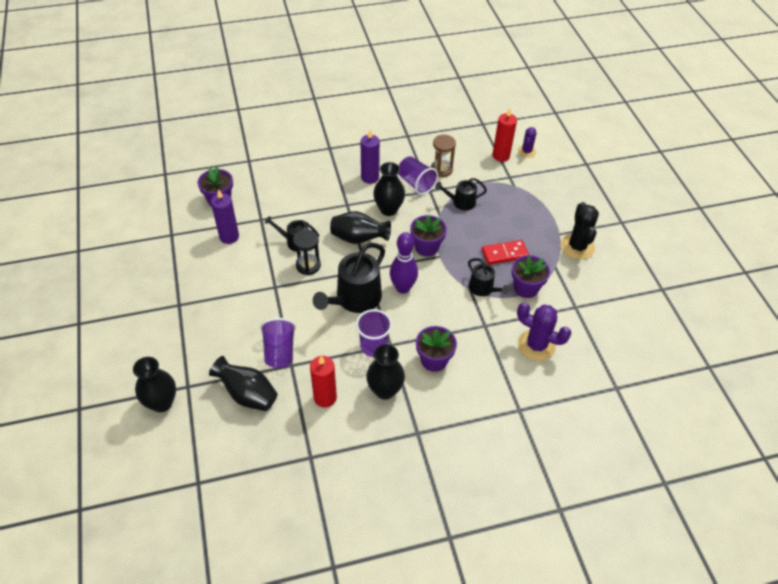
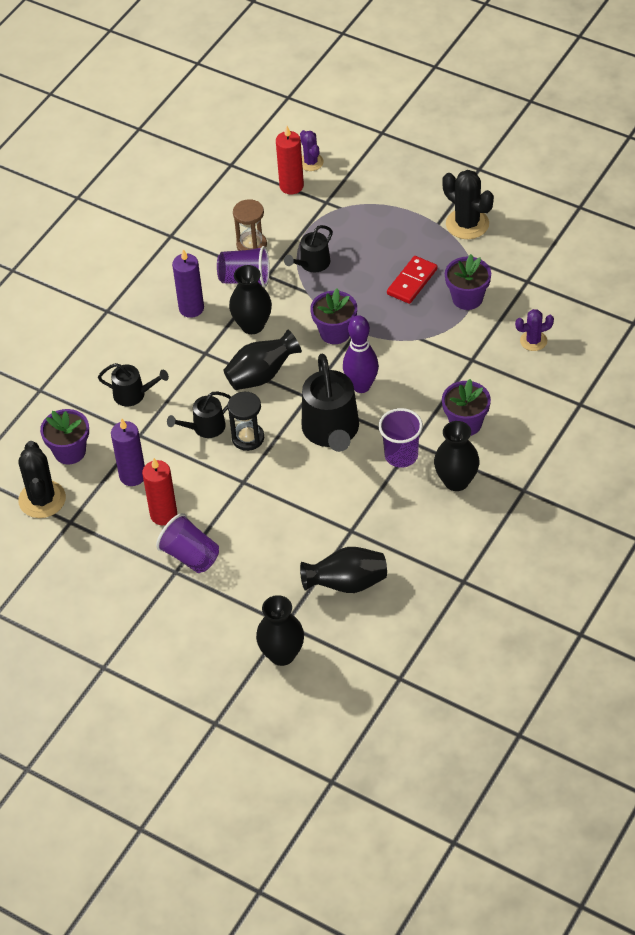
camera: 40 degrees left, 0 degrees up
(175, 213) = (42, 499): none -> black cactus
(279, 351) = (325, 528): purple cup -> purple cup (190, 556)
(325, 397) = (415, 529): red candle -> red candle (163, 515)
(483, 289) = (432, 329): black watering can -> black watering can (133, 394)
(536, 345) = (533, 341): purple cactus -> purple cactus, size x0.60

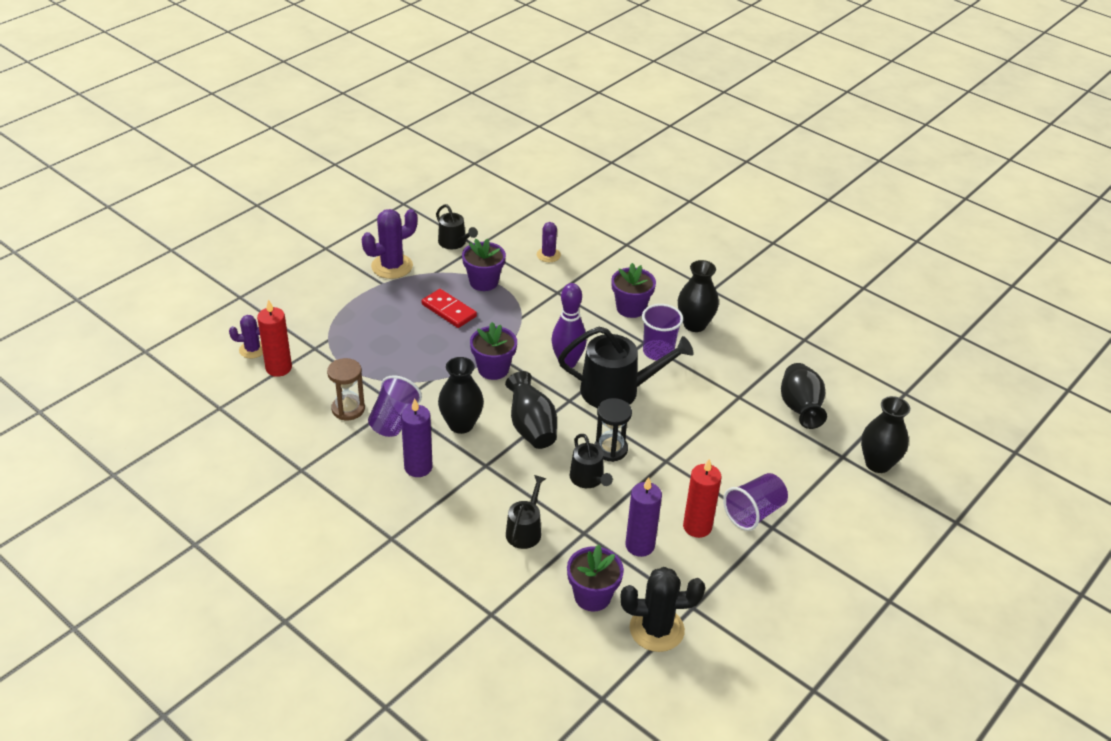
camera: 85 degrees left, 10 degrees down
(312, 264) = (395, 370): black watering can -> black watering can (454, 243)
(467, 224) = (392, 266): black cactus -> purple cactus

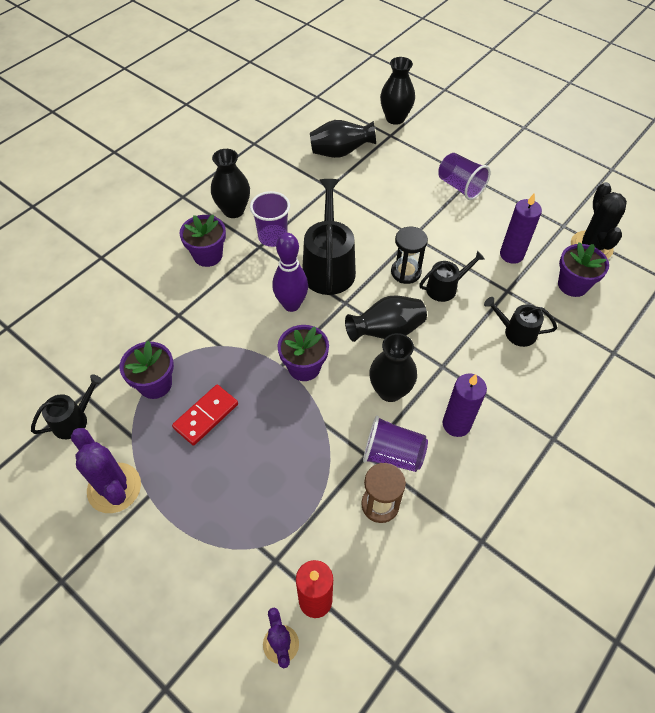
camera: 90 degrees left, 15 degrees up
(548, 255) = (111, 324): purple cactus -> none
(697, 527) = (482, 219): red candle -> none

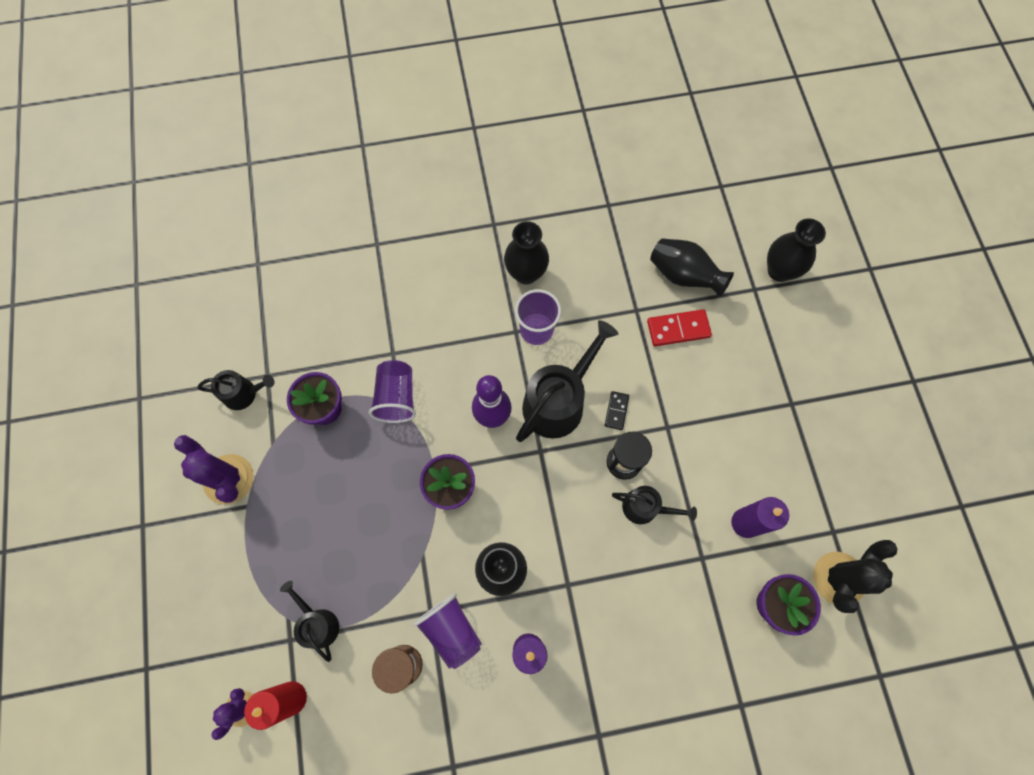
camera: 40 degrees right, 15 degrees up
(114, 488) = (228, 479): purple cactus -> purple cactus turned 45 degrees counterclockwise
(206, 416) = (339, 471): red domino -> red domino (678, 329)
(208, 255) = (464, 308): purple flower pot -> none
(372, 248) = (616, 411): none -> black domino
(386, 331) = (550, 510): black vase -> none
(460, 187) = (769, 405): purple cup -> purple cup (396, 397)
(516, 332) = (668, 607): black watering can -> black watering can (318, 623)

